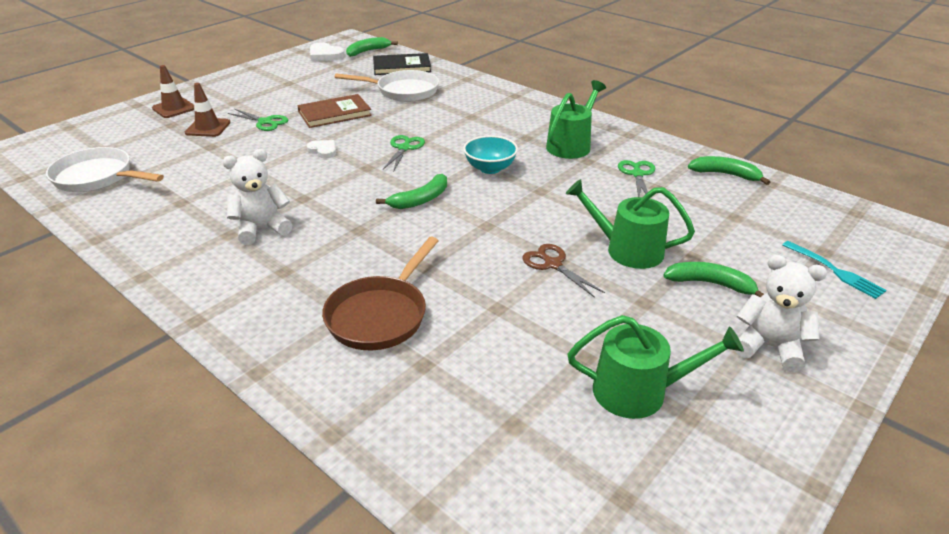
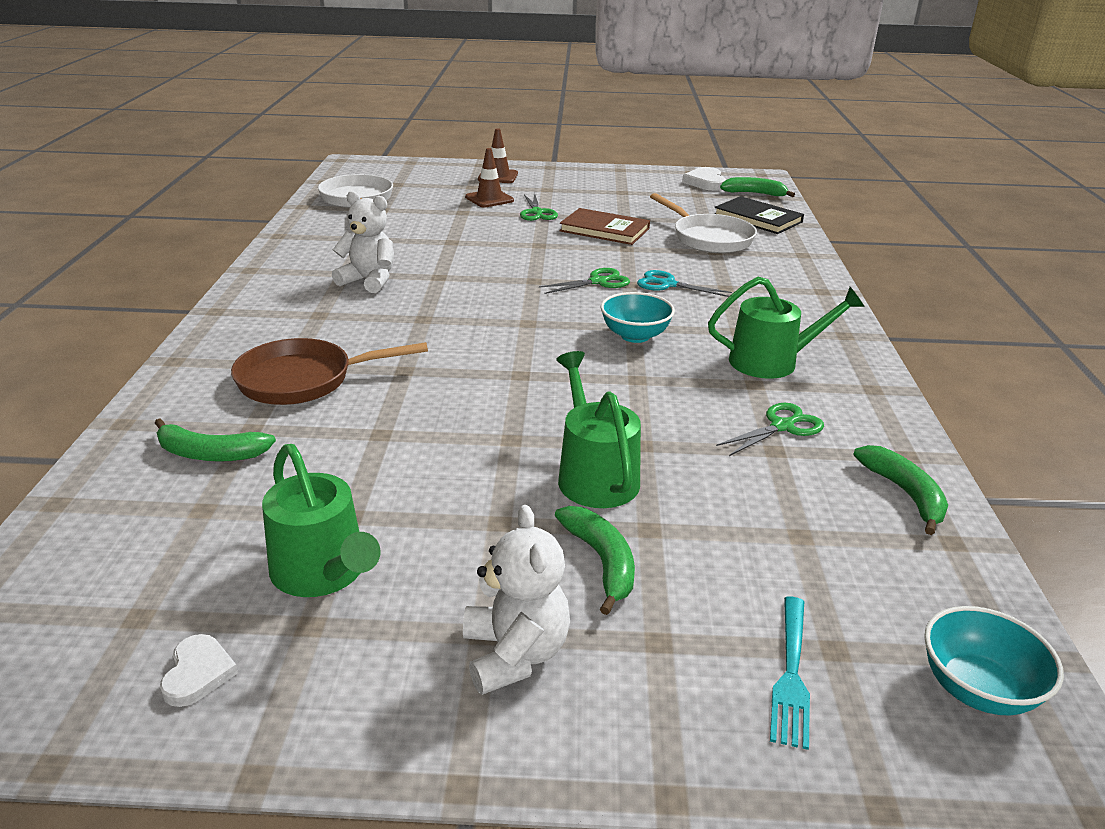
camera: 50 degrees right, 5 degrees down
(323, 150) = (530, 252): white heart -> white heart (198, 673)
(420, 199) = (517, 325): green banana -> green banana (210, 454)
(442, 130) = (667, 284): none -> turquoise scissors
(552, 264) = (499, 437): brown scissors -> none
(870, 231) = (977, 689): none -> turquoise bowl

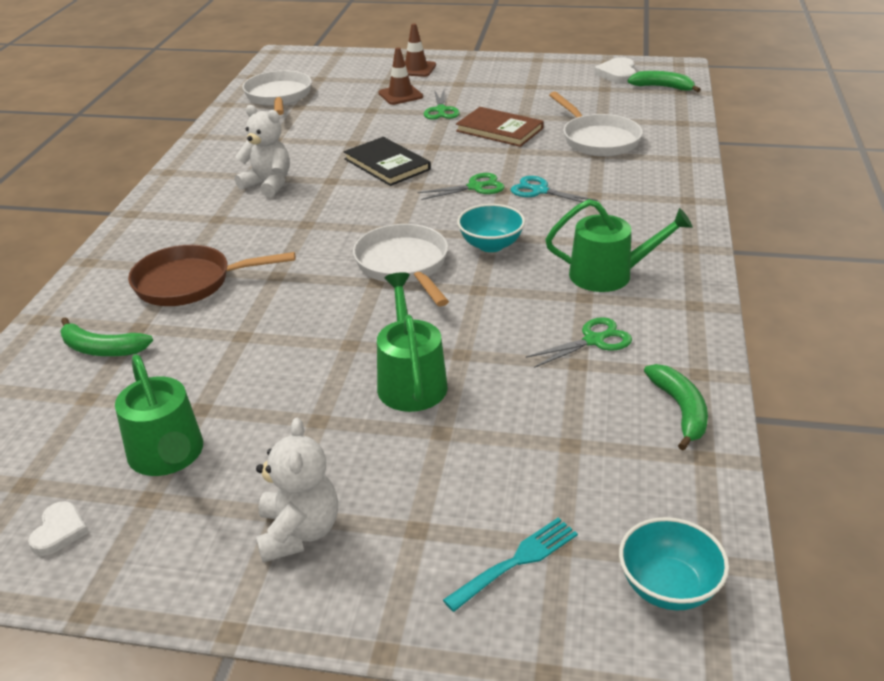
camera: 10 degrees right, 5 degrees up
(546, 357) = (404, 265): none -> white pan
(601, 561) = (392, 459): green banana -> none
(757, 218) = (655, 116): black book -> black book (387, 164)
(790, 673) = (515, 562): turquoise fork -> turquoise fork turned 150 degrees counterclockwise

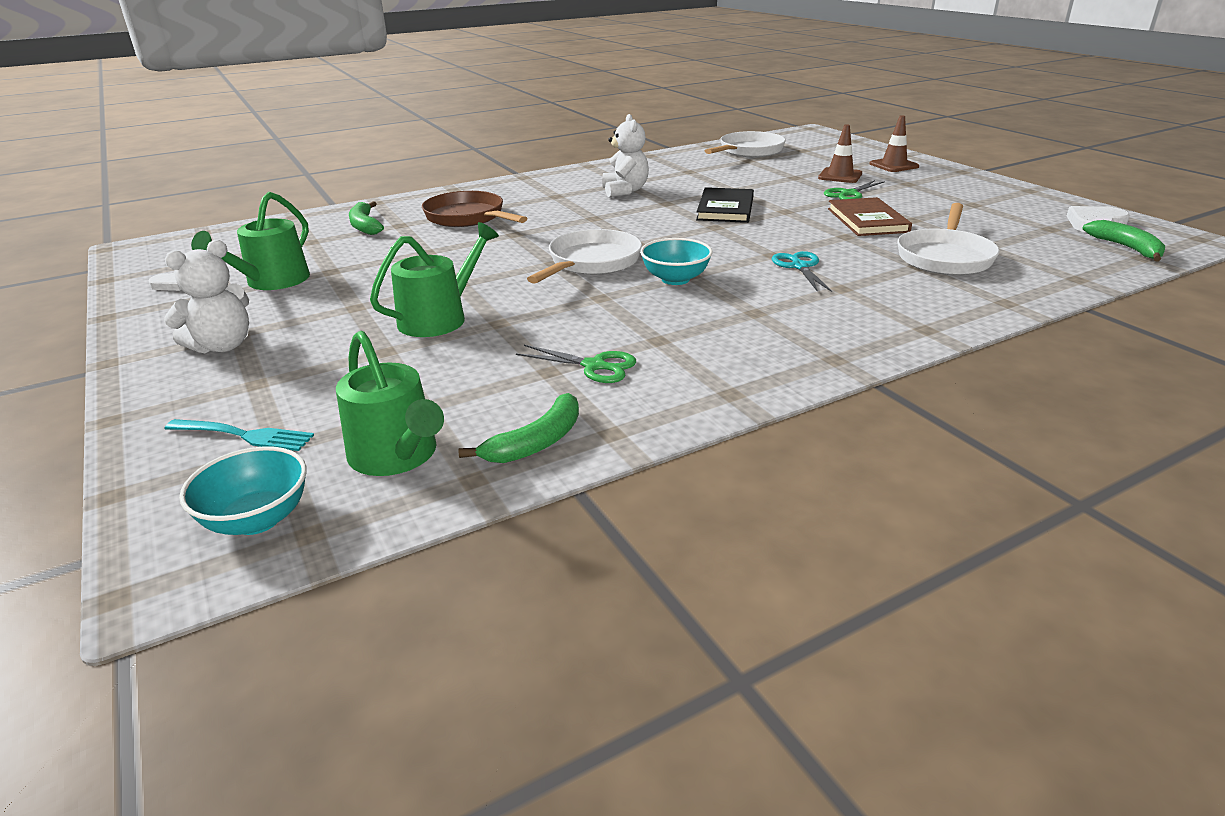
camera: 50 degrees right, 5 degrees down
(475, 187) = (754, 244): green scissors -> none
(609, 274) = (714, 338): green watering can -> green watering can (397, 455)

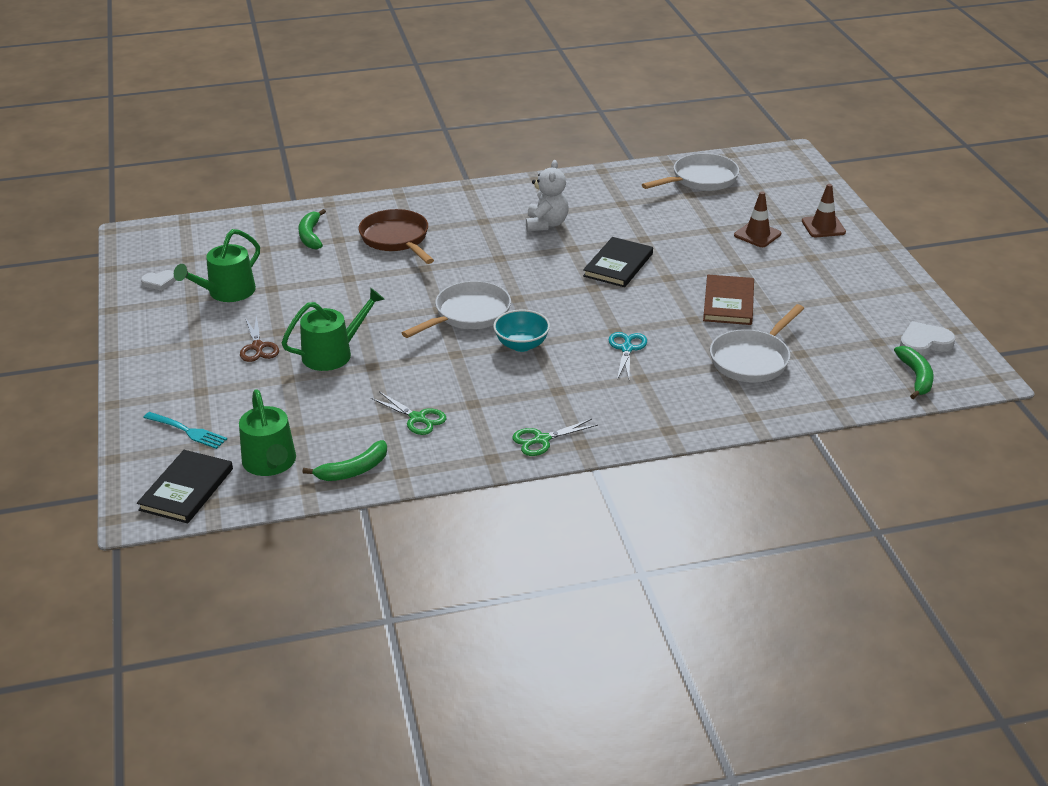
camera: 15 degrees right, 5 degrees up
(222, 346) = (184, 353): white teddy bear -> none
(257, 519) = (186, 489): turquoise bowl -> black book
(331, 325) = (258, 347): none -> brown scissors
(849, 194) = (743, 263): green scissors -> green scissors (541, 440)

